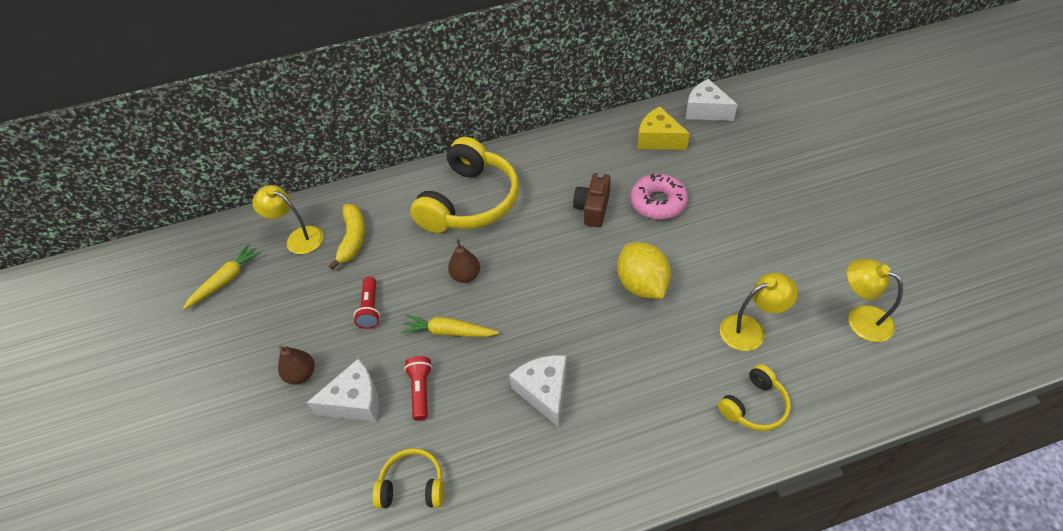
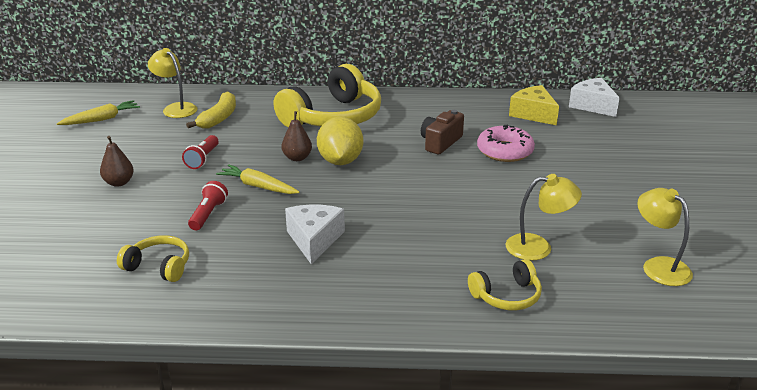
camera: 15 degrees right, 20 degrees down
(355, 401) = (150, 207): white cheese -> none
(642, 285) = (452, 197): yellow lemon -> yellow lemon (340, 161)

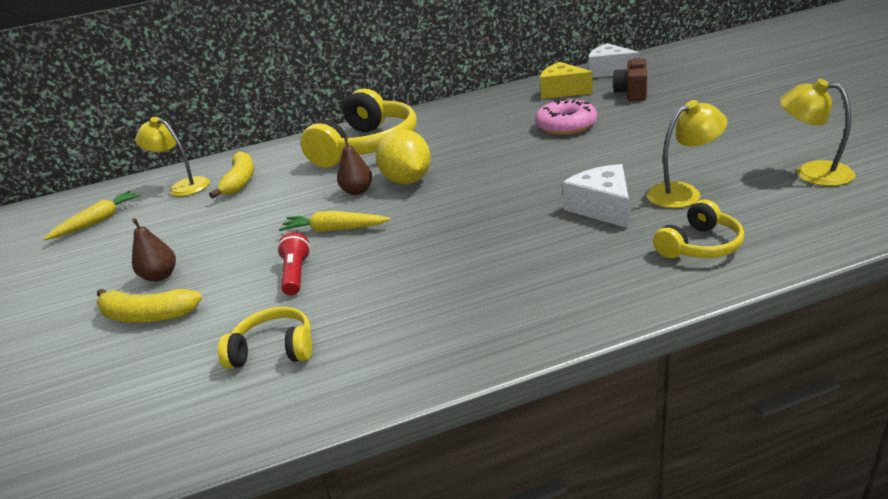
camera: 15 degrees left, 0 degrees up
(95, 211) = (147, 315): none -> yellow banana
(203, 159) = (249, 223): red flashlight -> none
(314, 240) = (442, 260): white cheese -> white cheese (602, 208)
(440, 142) = (496, 136): brown camera -> brown camera (632, 92)

